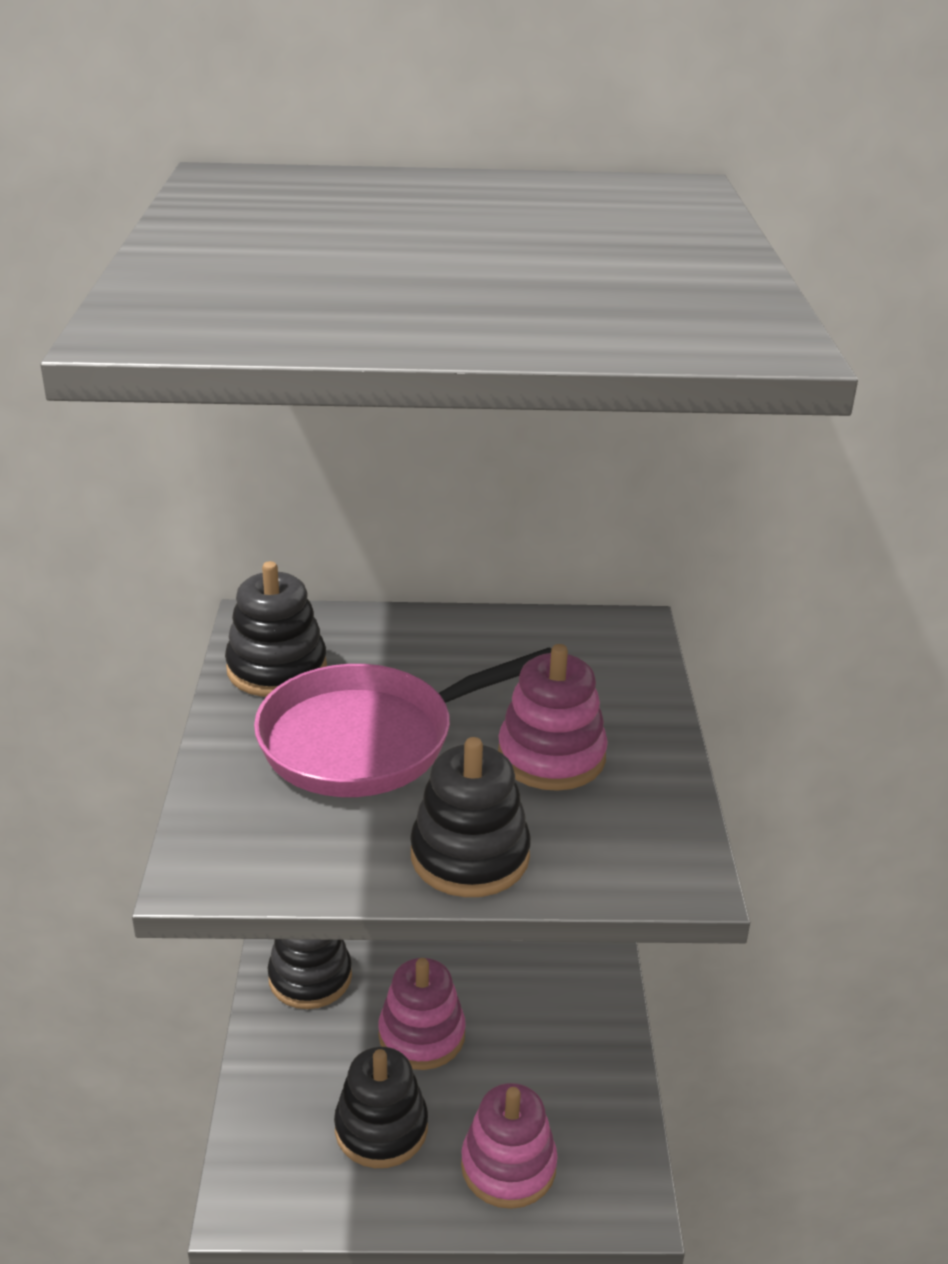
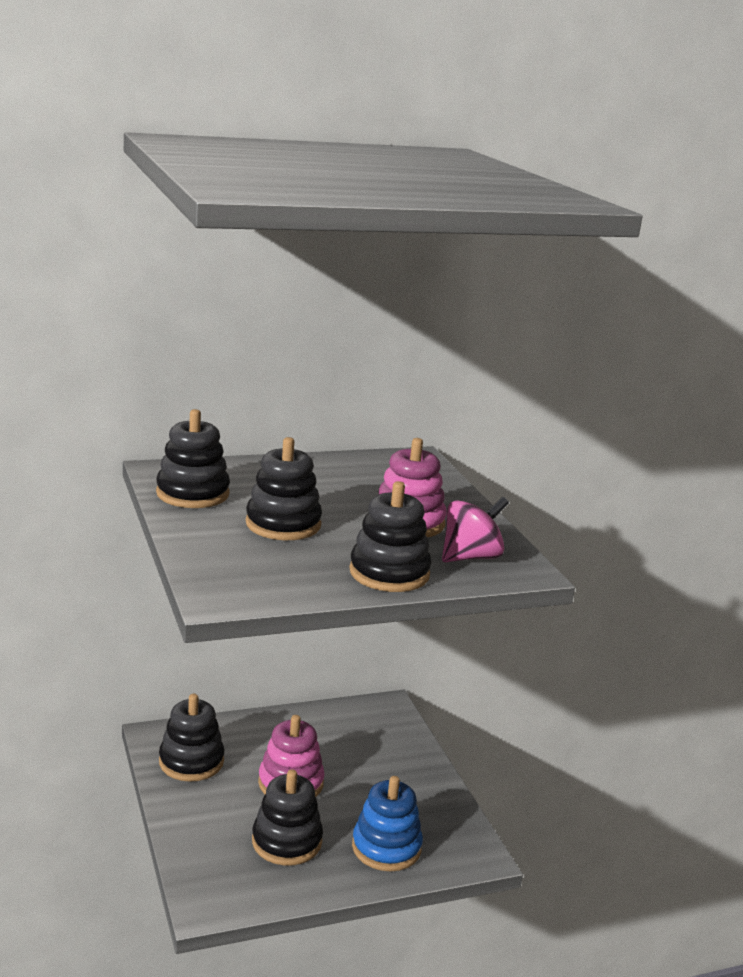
camera: 20 degrees left, 10 degrees down
(368, 740) = (283, 524): pink pan -> black stacking toy
(508, 1166) = (386, 847): pink stacking toy -> blue stacking toy
(611, 838) = (470, 557): none -> pink spinning top

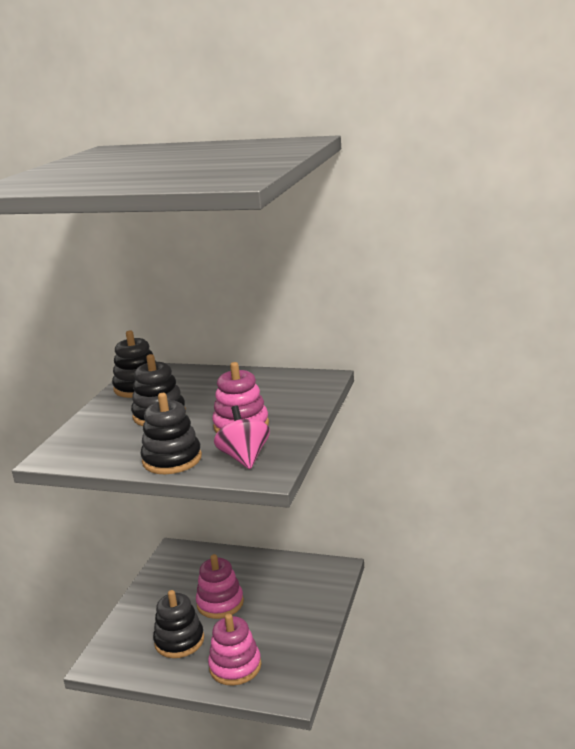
camera: 40 degrees right, 0 degrees up
(191, 761) = (177, 571): black stacking toy -> none
(386, 847) = (235, 666): blue stacking toy -> pink stacking toy
(470, 557) = (244, 457): pink spinning top -> pink spinning top turned 105 degrees counterclockwise

